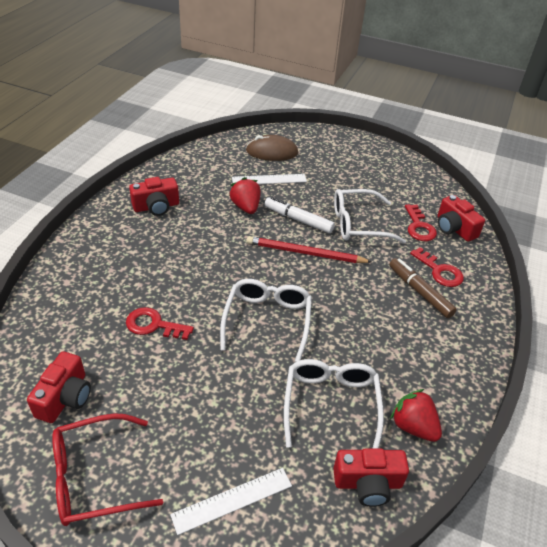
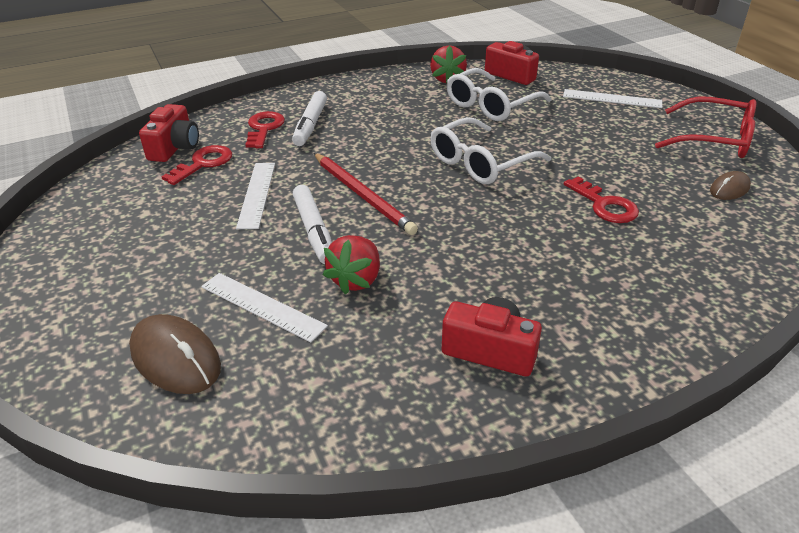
camera: 135 degrees left, 5 degrees down
(65, 397) = (729, 189): red camera -> brown mouse
(358, 224) = (257, 194): white glasses -> white ruler
(419, 292) = (310, 125): brown marker -> white marker

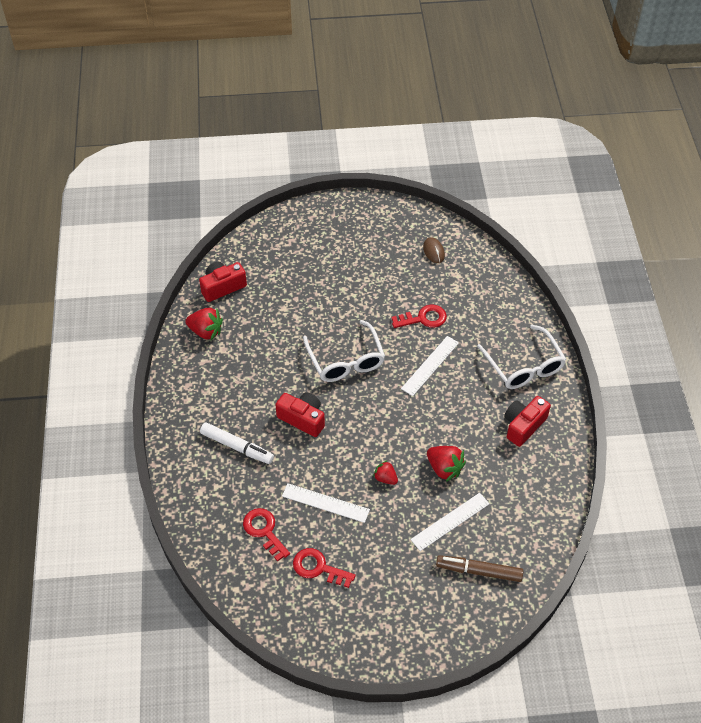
camera: 70 degrees left, 15 degrees up
(175, 147) = (227, 548): red camera -> red camera (302, 419)
(176, 358) = (479, 571): brown mouse -> brown marker
(264, 128) = (226, 480): red key -> red key (318, 568)
(314, 231) = (385, 478): white marker -> red strawberry
(362, 195) = (355, 440): red pencil -> none
(491, 105) = (266, 321): white glasses -> white glasses (524, 366)
(612, 99) = (295, 247): white ruler -> white ruler (430, 365)
(714, 139) = (377, 225): red glasses -> none

